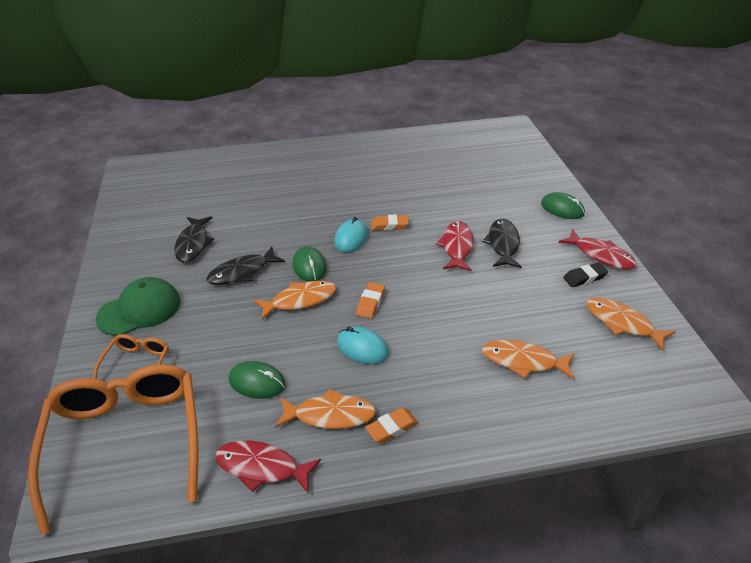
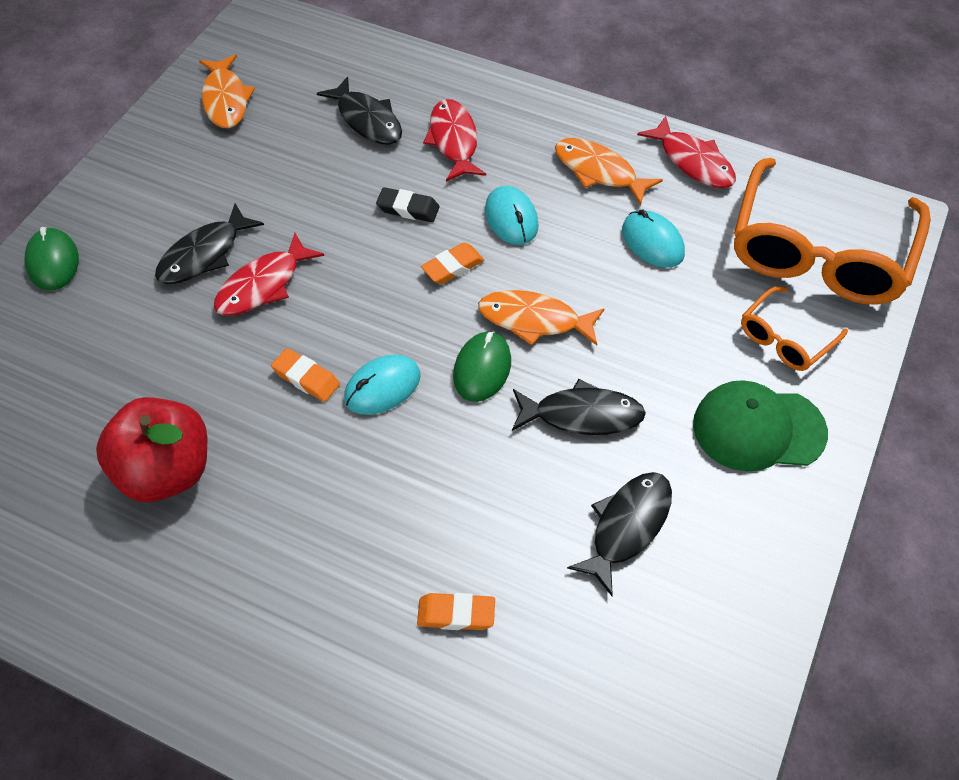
camera: 145 degrees left, 15 degrees up
(257, 382) = (652, 242): green mouse -> turquoise mouse
(392, 428) = (550, 132): orange eraser -> orange eraser (456, 614)
(407, 177) = (166, 471): none -> red apple
(523, 361) = (367, 120): orange fish -> black fish
(584, 277) = (183, 160): black eraser -> black eraser (408, 209)
(600, 255) = (123, 174): red fish -> red fish (454, 141)

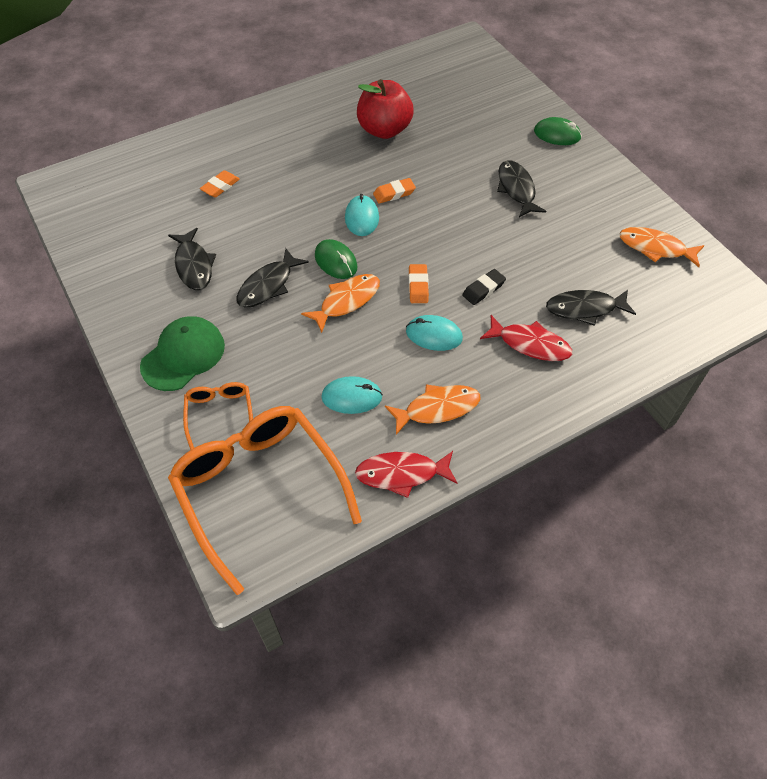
camera: 125 degrees right, 0 degrees up
(263, 285) = (473, 203): red fish -> none

